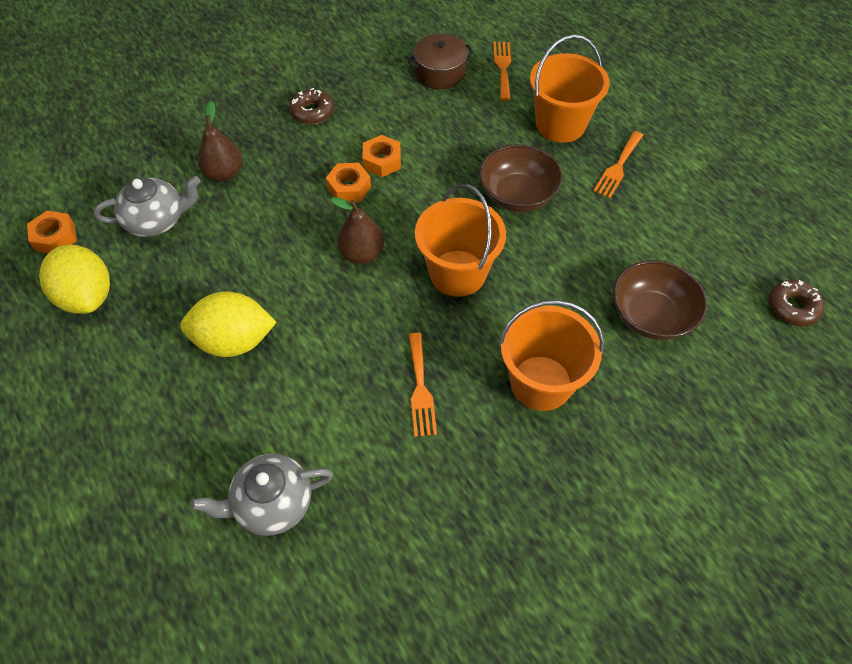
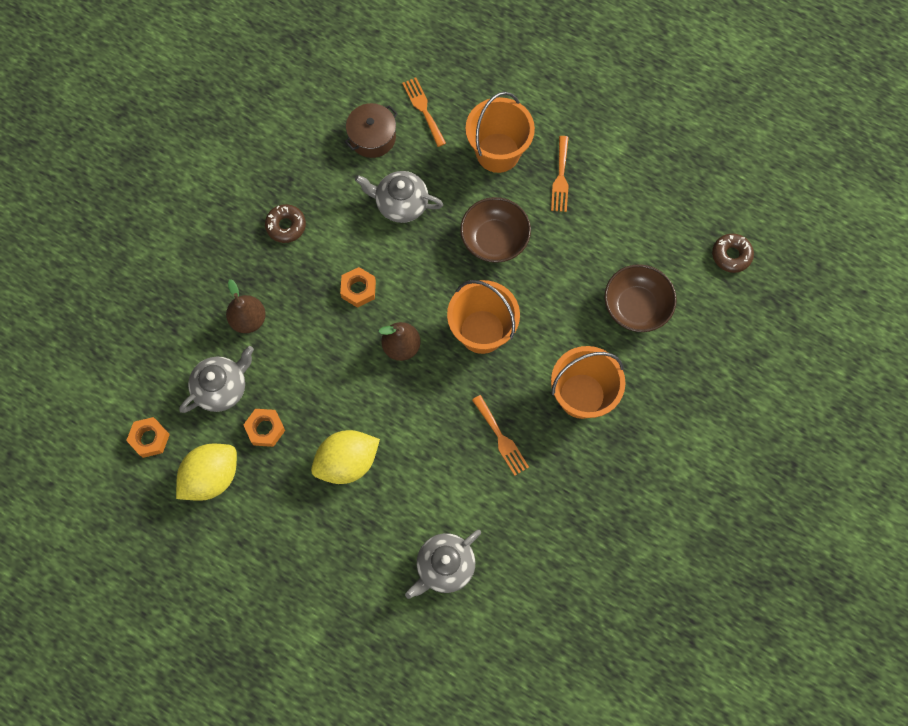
camera: 25 degrees left, 15 degrees up
(87, 296) = (212, 476): yellow lemon -> yellow lemon turned 75 degrees counterclockwise
(382, 161) = (371, 252): orange nut -> orange nut (265, 429)
(436, 132) = (400, 204): none -> grey teapot

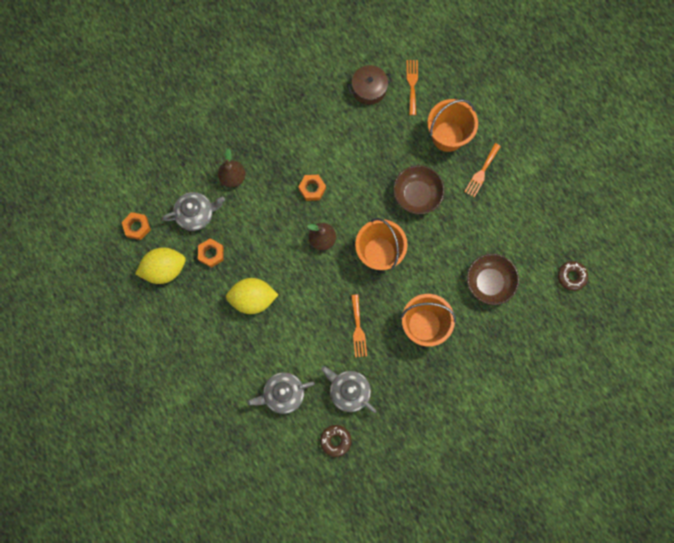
camera: 25 degrees right, 5 degrees up
(286, 226) = (285, 125): brown donut -> brown donut (335, 440)
(400, 204) = (366, 143): grey teapot -> grey teapot (348, 391)

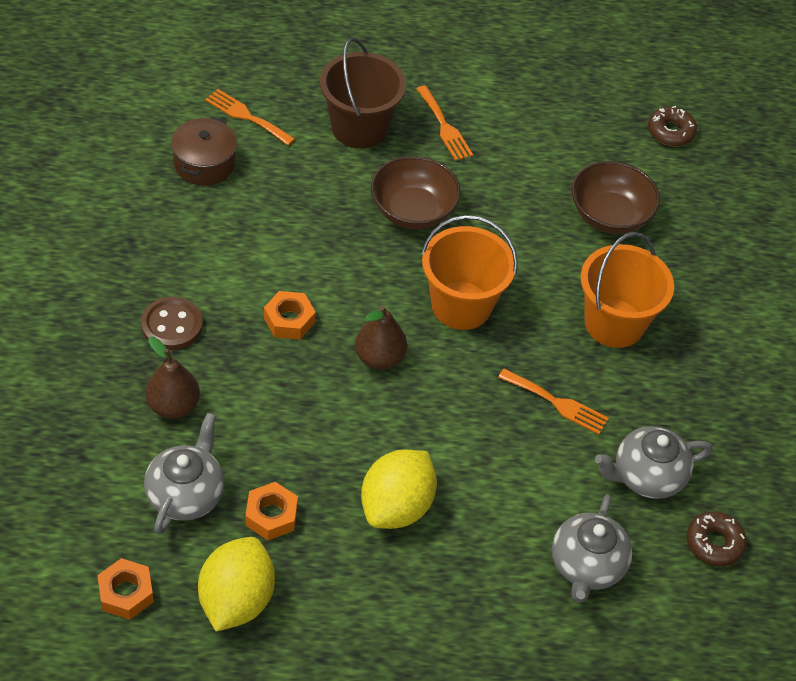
camera: 60 degrees left, 25 degrees down
(271, 145) = (172, 325): none -> brown button
(447, 136) = (359, 128): orange bucket -> brown bucket

